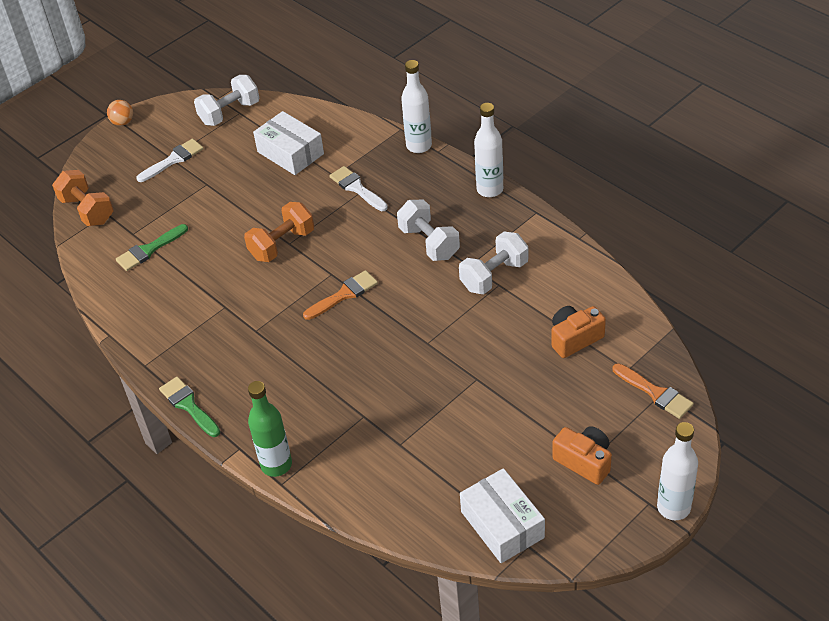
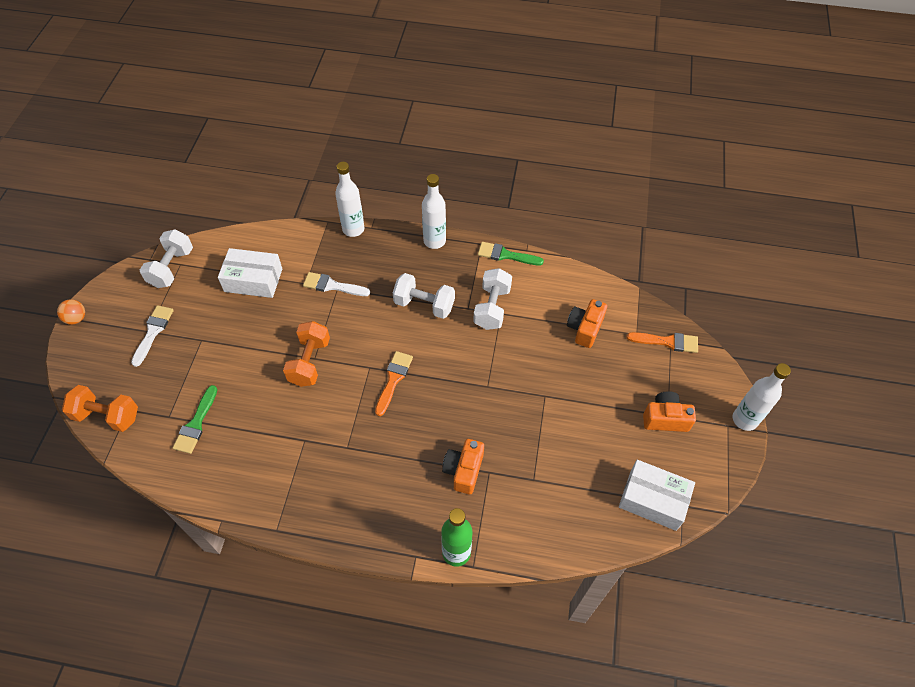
camera: 40 degrees left, 10 degrees up
(188, 405) = (344, 544): green brush -> green brush (505, 255)
(341, 402) = (464, 470): none -> orange camera

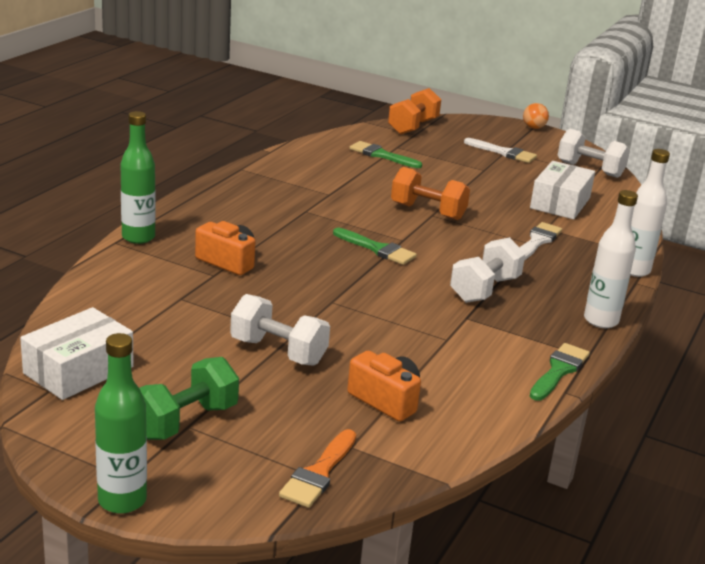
camera: 105 degrees right, 30 degrees down
(393, 379) = (377, 249): orange brush -> green brush
(492, 308) = (459, 335): white dumbbell -> white dumbbell (278, 351)
(665, 418) = (185, 421): orange camera -> green dumbbell
(744, 420) = (122, 500): white bottle -> green bottle

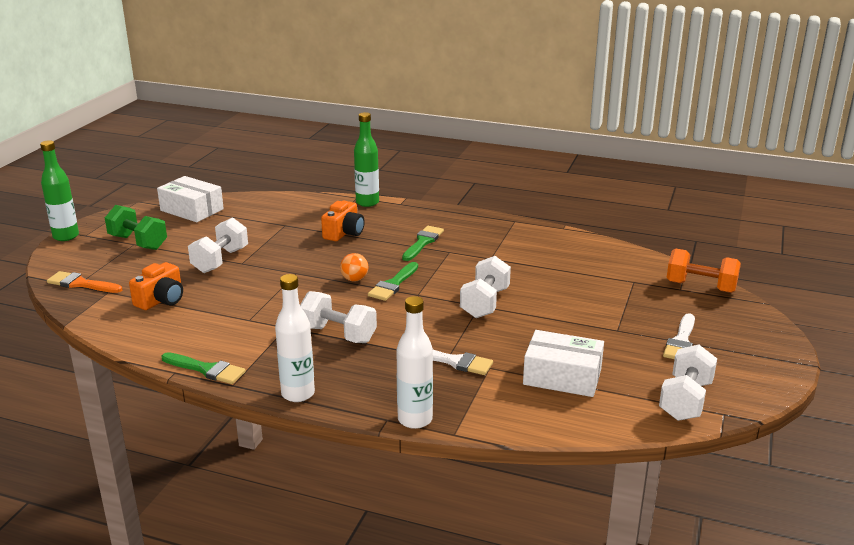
camera: 85 degrees right, 0 degrees up
(381, 155) = (602, 275): green brush -> green brush (423, 242)
(428, 212) = (485, 303): orange dumbbell -> white dumbbell
(533, 128) = (790, 361): orange ball -> orange ball (354, 279)

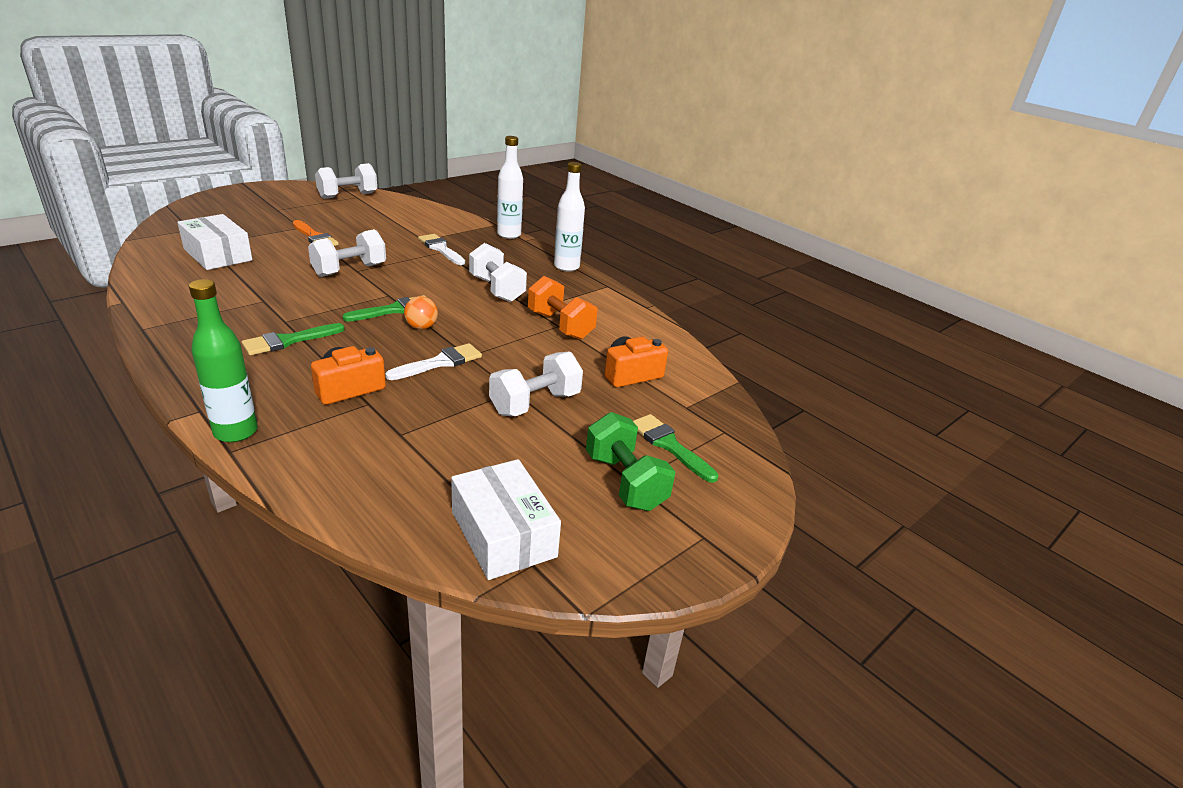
camera: 155 degrees left, 5 degrees up
(66, 236) = (736, 546): green bottle -> none
(81, 284) = (717, 431): orange brush -> orange brush (315, 237)
(207, 369) = (620, 300): green brush -> green brush (669, 445)
(562, 376) = (389, 222): white box -> white box (218, 255)
(681, 341) = (279, 211): white brush -> white brush (440, 362)
(700, 287) = (174, 225): orange dumbbell -> orange dumbbell (560, 325)

